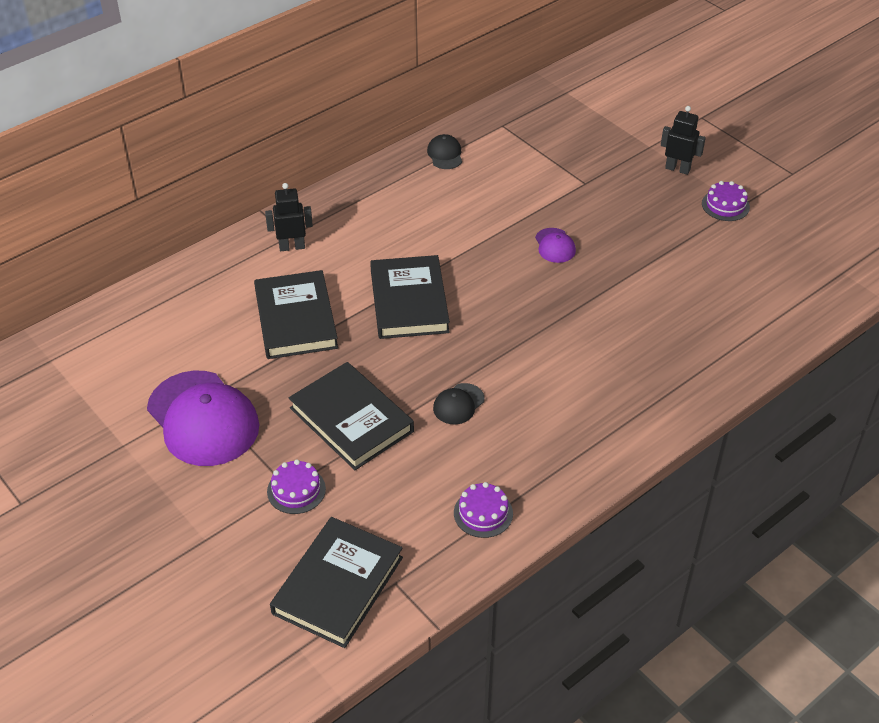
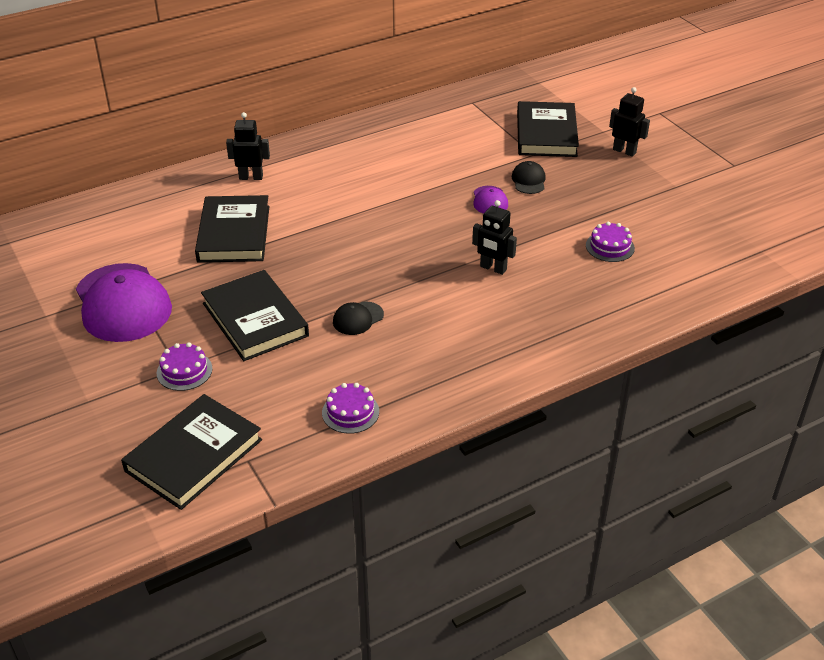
camera: 10 degrees right, 5 degrees down
(409, 301) = (341, 231): black book -> black book (546, 134)
(445, 154) = (412, 120): black cap -> black cap (528, 180)
(580, 327) = (493, 268): none -> black robot
(725, 205) = (661, 184): purple cake -> purple cake (610, 246)

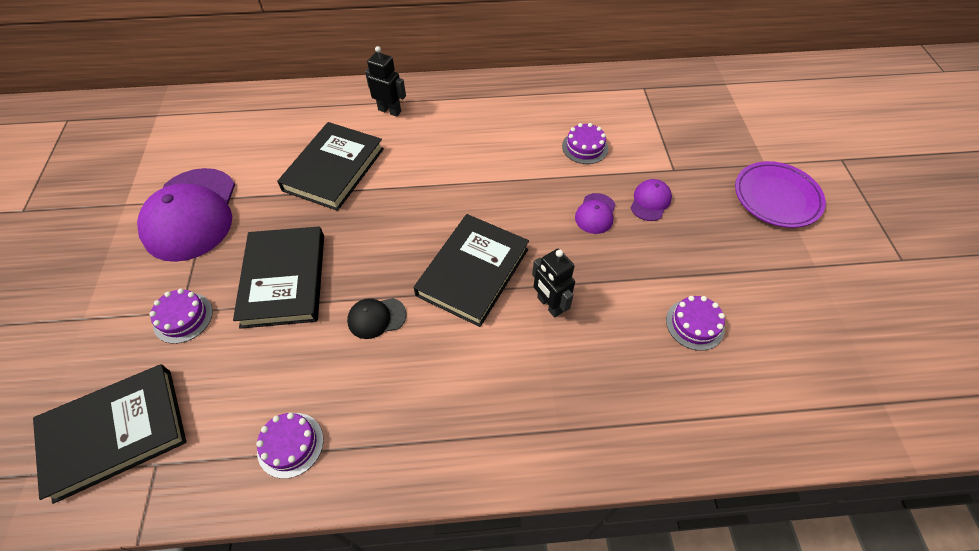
camera: 25 degrees right, 15 degrees up
(450, 158) = (585, 147): none -> purple cake
(528, 180) = (650, 201): black cap -> purple cap
(546, 134) = (700, 148): black book -> black book (473, 272)
(624, 151) = (776, 197): black robot -> purple plate

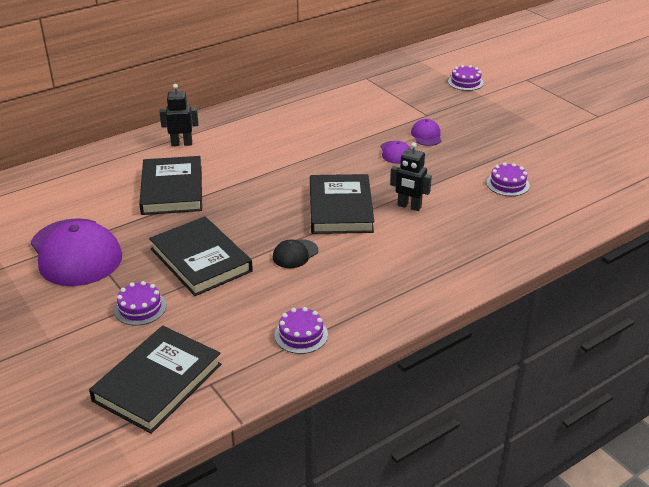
camera: 30 degrees left, 20 degrees down
(585, 147) = (355, 121): purple cake -> purple cake (465, 82)
(776, 197) = (503, 109): purple plate -> none

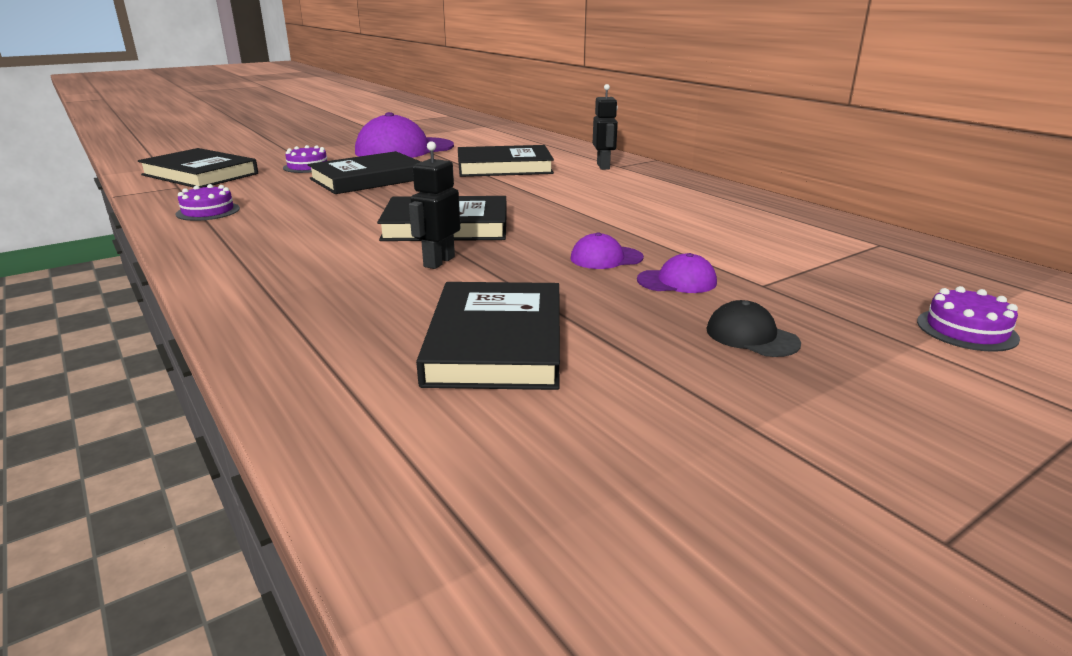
camera: 90 degrees right, 10 degrees down
(295, 254) = (355, 208): black cap -> black cap (751, 336)
(507, 184) = (496, 342): purple cake -> black book

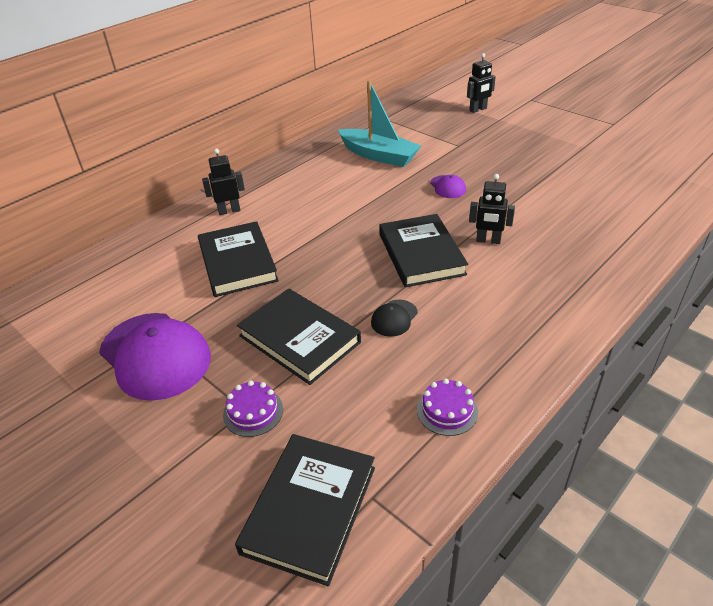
camera: 100 degrees left, 15 degrees up
(496, 342) = (570, 202): black book -> none
(677, 281) = (468, 165): purple cap -> none
(726, 229) = (379, 155): none -> turquoise boat
(751, 336) = (516, 147): black cap -> black cap (394, 318)
(966, 330) = (478, 110): purple cake -> black robot

